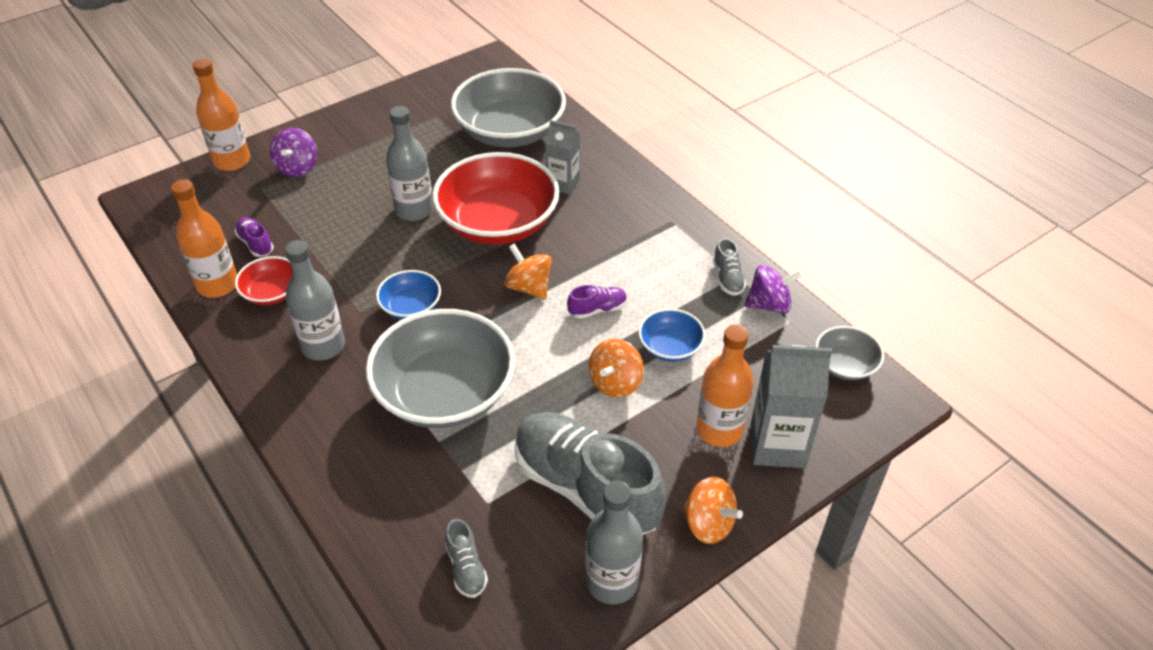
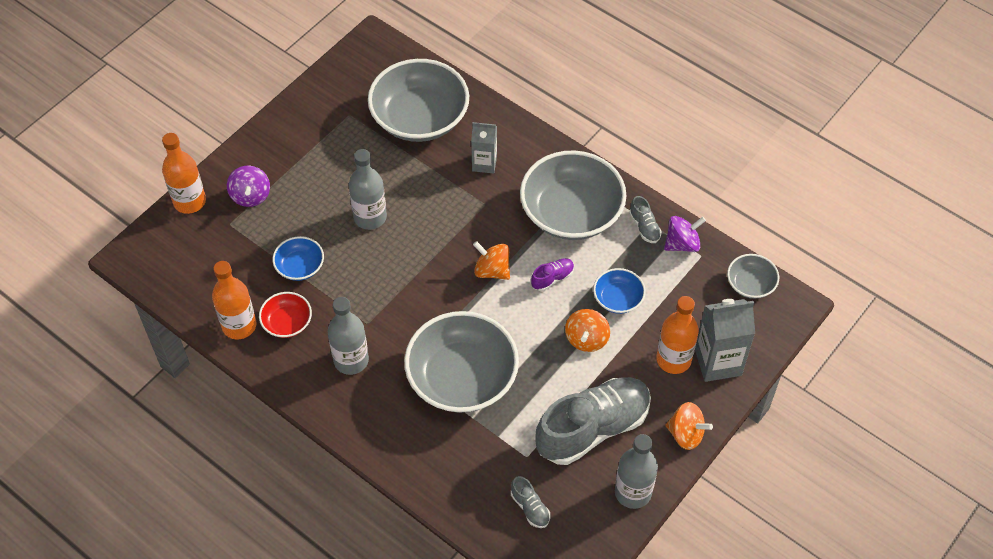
camera: 15 degrees left, 10 degrees up
(256, 244) = (251, 280): purple shoe -> none
(411, 307) = (405, 310): blue bowl -> blue bowl (300, 266)
(498, 223) = (444, 214): red bowl -> none
(586, 488) = (592, 428): grey shoe -> grey shoe turned 120 degrees clockwise
(645, 248) = (571, 212): none -> grey bowl

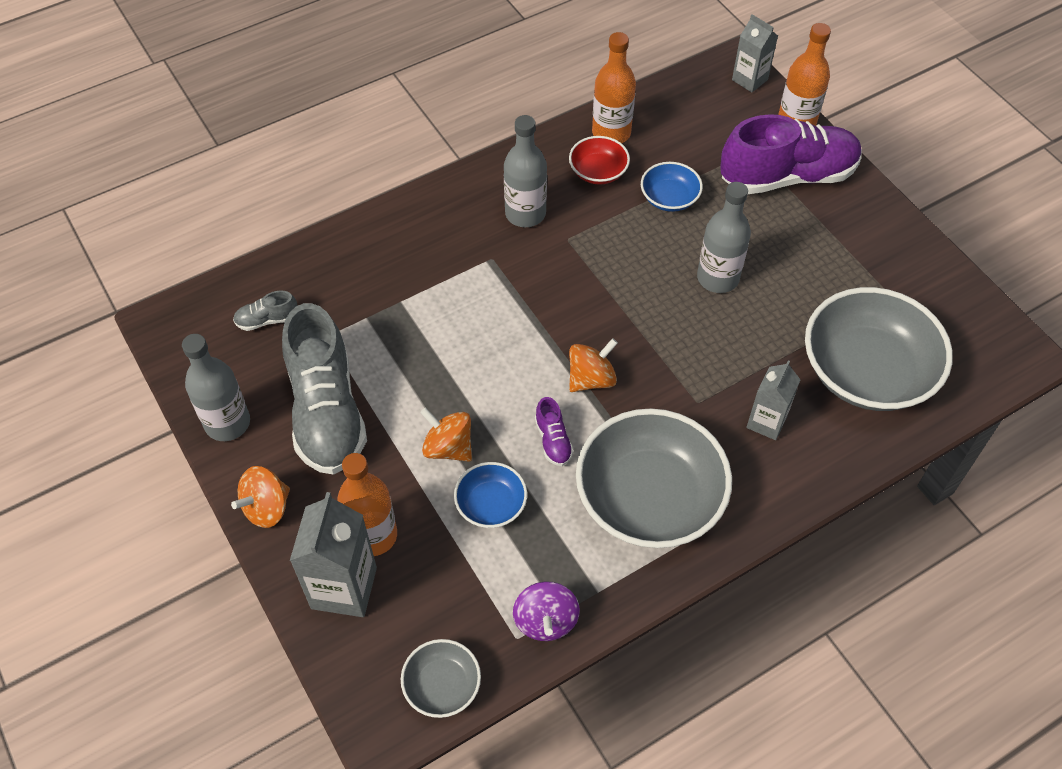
camera: 110 degrees right, 0 degrees up
(145, 243) = (749, 80): none -> grey carton
(250, 196) = (787, 176): purple spinning top -> purple shoe
(462, 378) = (456, 305): grey bowl -> none
(644, 227) = (592, 582): grey shoe -> none

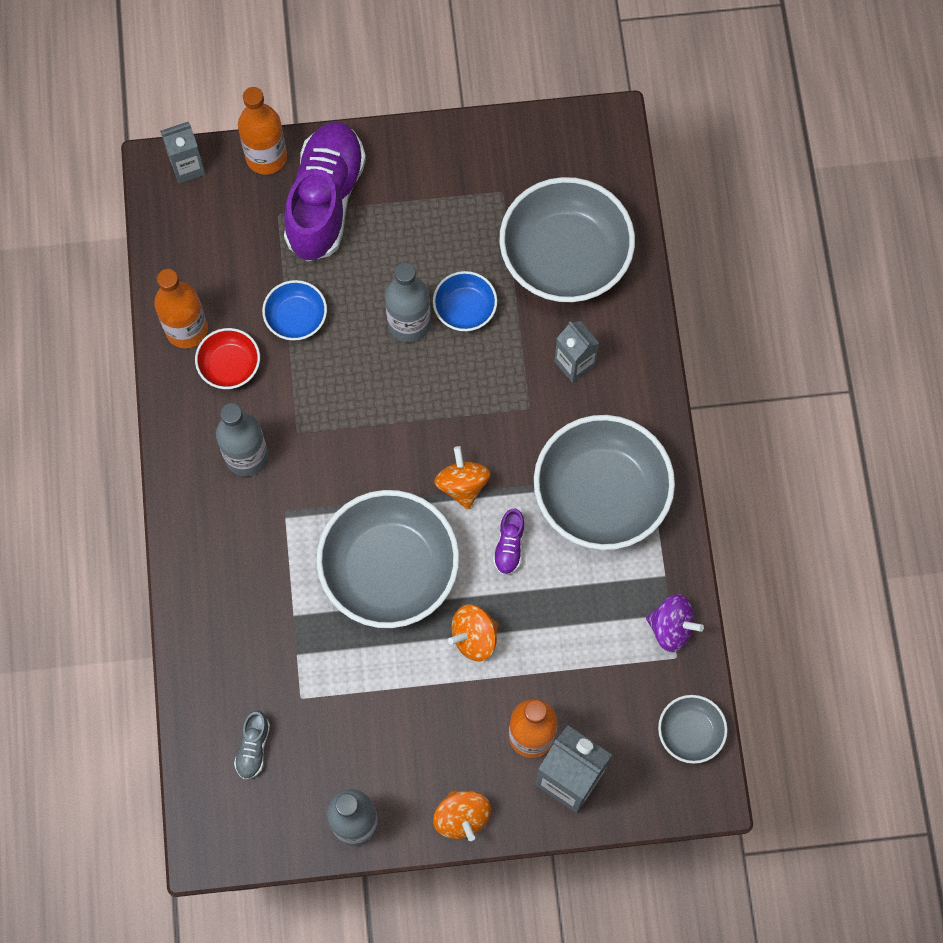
camera: 65 degrees left, 15 degrees up
(326, 411) = (385, 729): grey shoe -> none
(479, 354) = (389, 569): none -> grey bowl
(491, 504) = (547, 625): blue bowl -> blue bowl (465, 308)
(553, 440) = (509, 546): purple shoe -> purple shoe turned 90 degrees clockwise

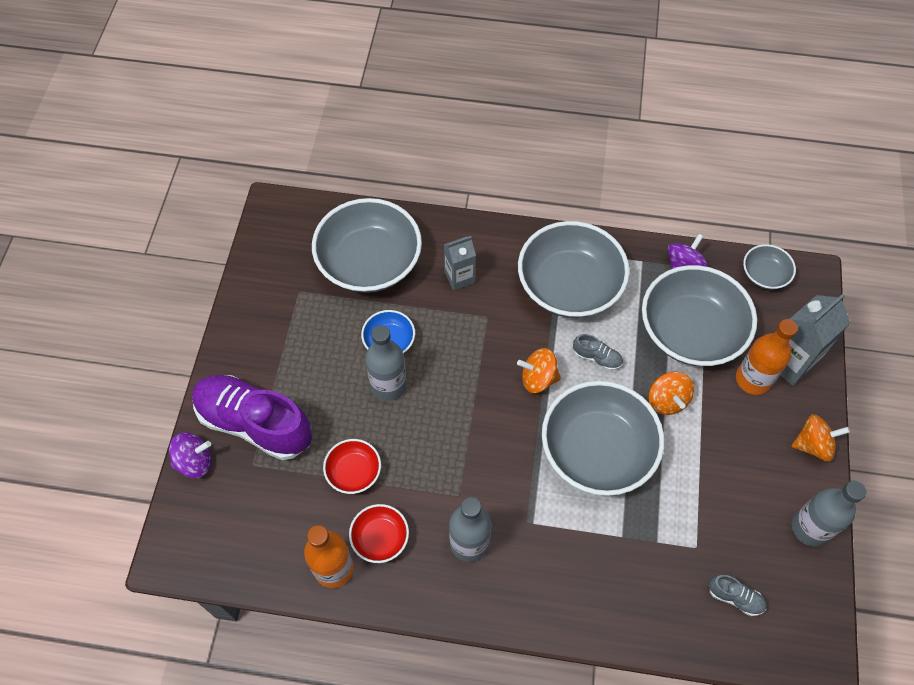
camera: 75 degrees left, 10 degrees down
(187, 167) = (176, 532): grey carton -> none
(266, 157) = (195, 462): orange bottle -> purple spinning top
(296, 317) = (354, 472): blue bowl -> red bowl
(509, 546) = (597, 358): purple shoe -> grey shoe
(578, 651) = (691, 331): none -> grey bowl

